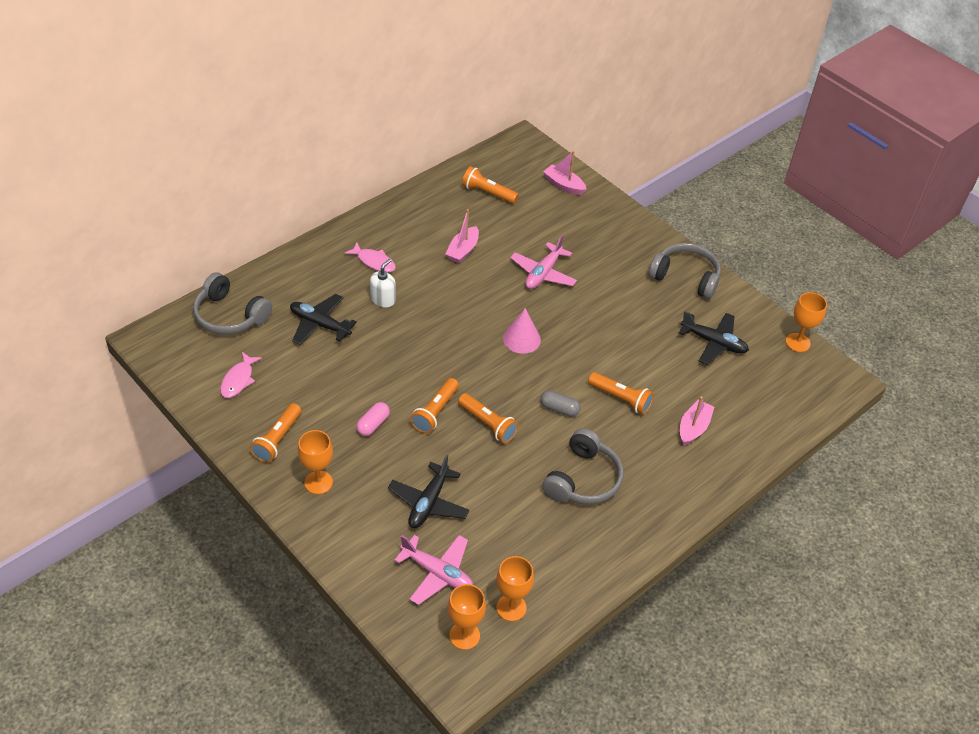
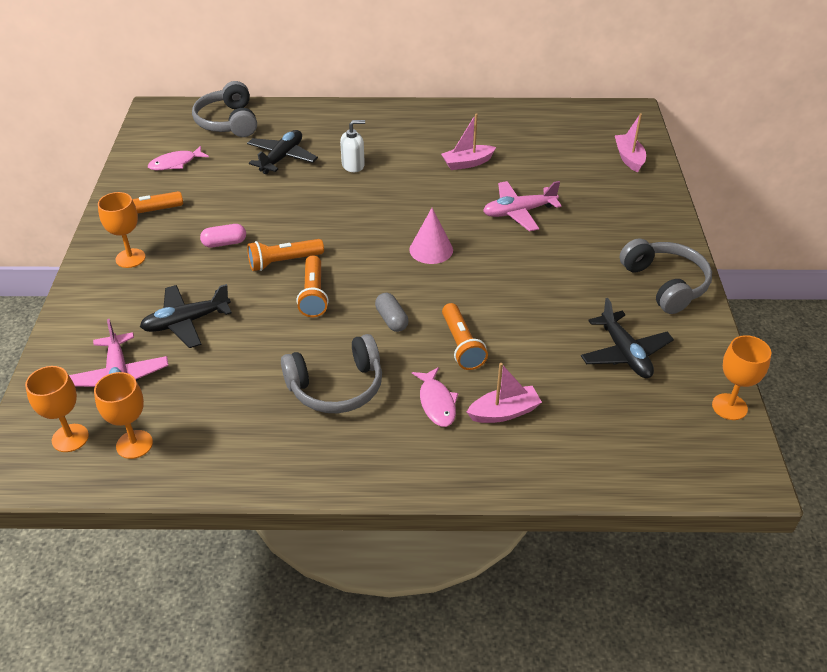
camera: 45 degrees right, 5 degrees down
(320, 324) = (282, 158): black plane -> black plane turned 45 degrees clockwise
(374, 262) = (382, 137): pink fish -> pink fish (436, 403)
(488, 193) = (546, 134): orange flashlight -> none

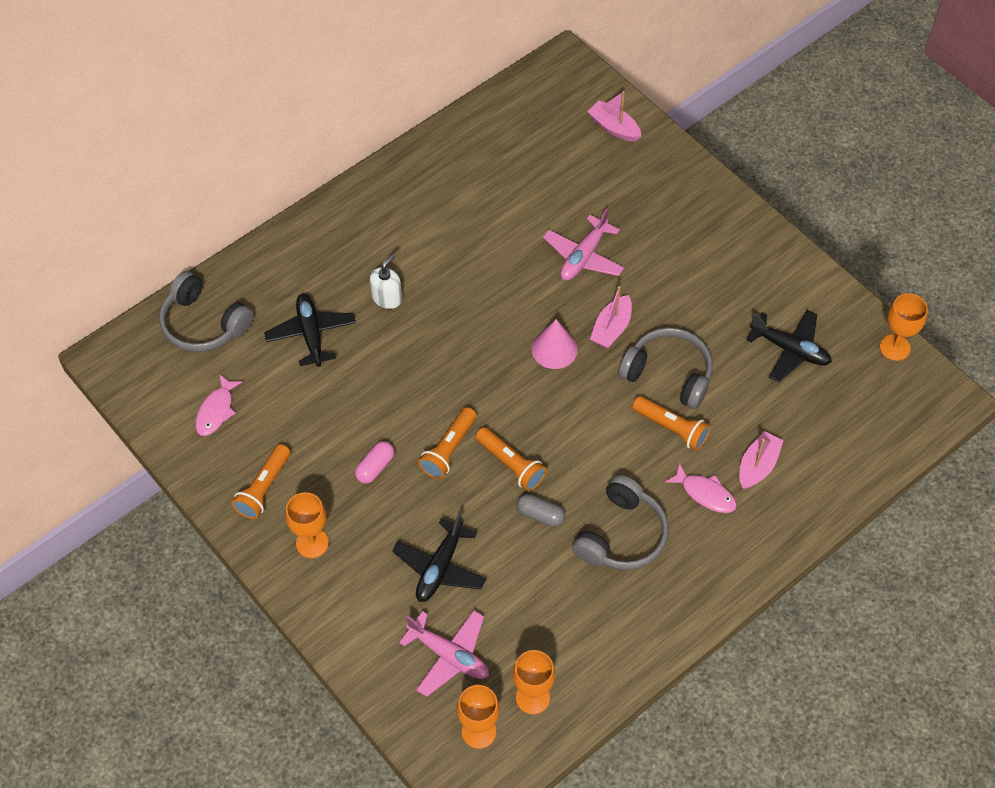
camera: 40 degrees left, 15 degrees up
(391, 320) = (597, 443): grey capsule -> grey capsule (540, 515)
(467, 163) = (485, 226): pink boat -> pink boat (611, 328)
(665, 284) = (761, 258): grey headphones -> grey headphones (668, 374)

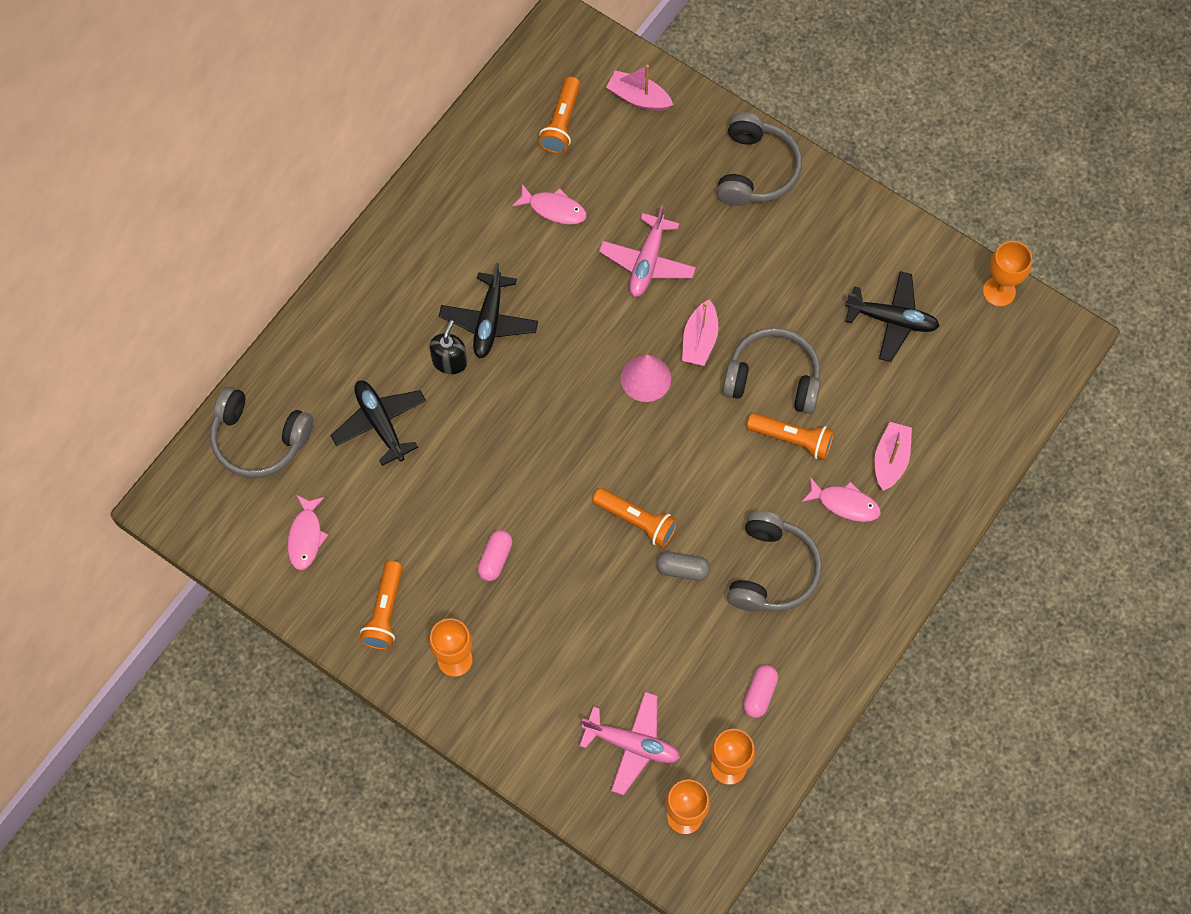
camera: 15 degrees left, 10 degrees up
(387, 298) = (449, 361): white soap dispenser -> black soap dispenser
(440, 567) = (595, 652): black plane -> black plane (489, 321)
(449, 449) = (567, 520): orange flashlight -> orange flashlight (562, 123)
(515, 198) = (554, 209): none -> pink fish
(580, 640) = (760, 694): none -> pink capsule
(700, 204) = (756, 170): none -> grey headphones

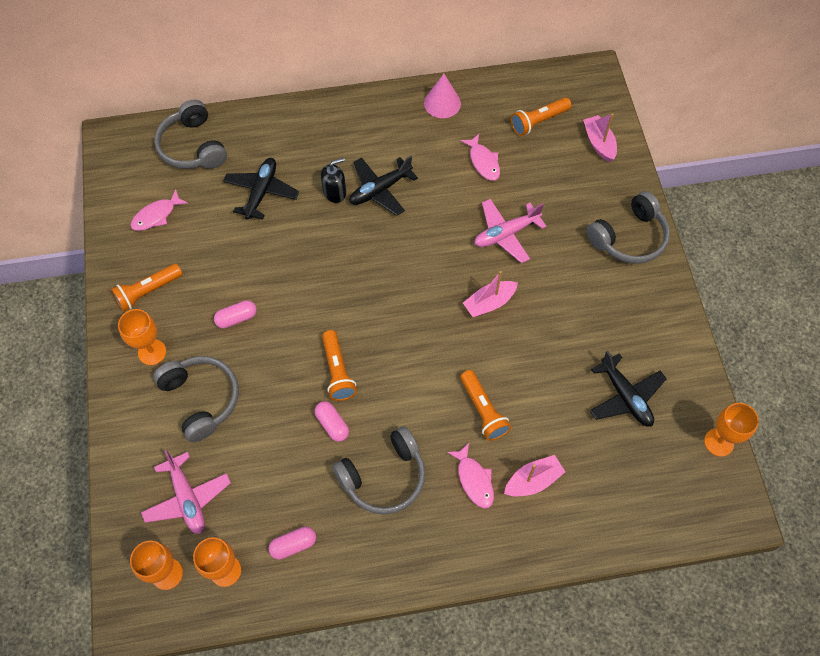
camera: 45 degrees right, 5 degrees down
(646, 378) = (433, 296): pink cone -> pink cone (442, 103)
(682, 569) = (332, 424): grey capsule -> pink capsule
(773, 378) = (510, 364): grey headphones -> grey headphones (201, 399)

